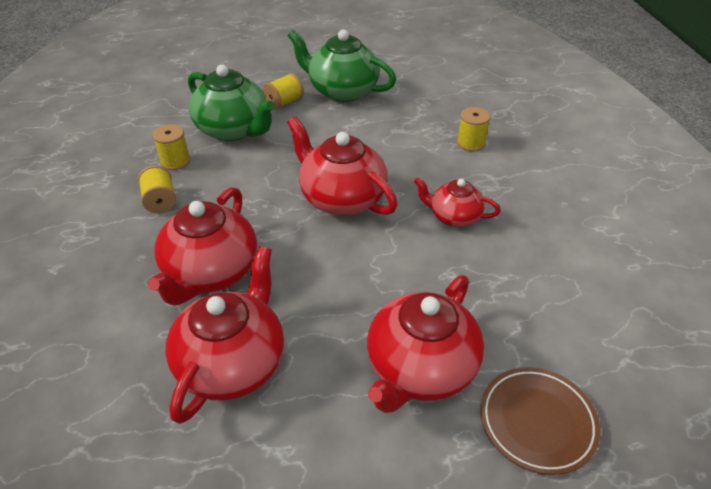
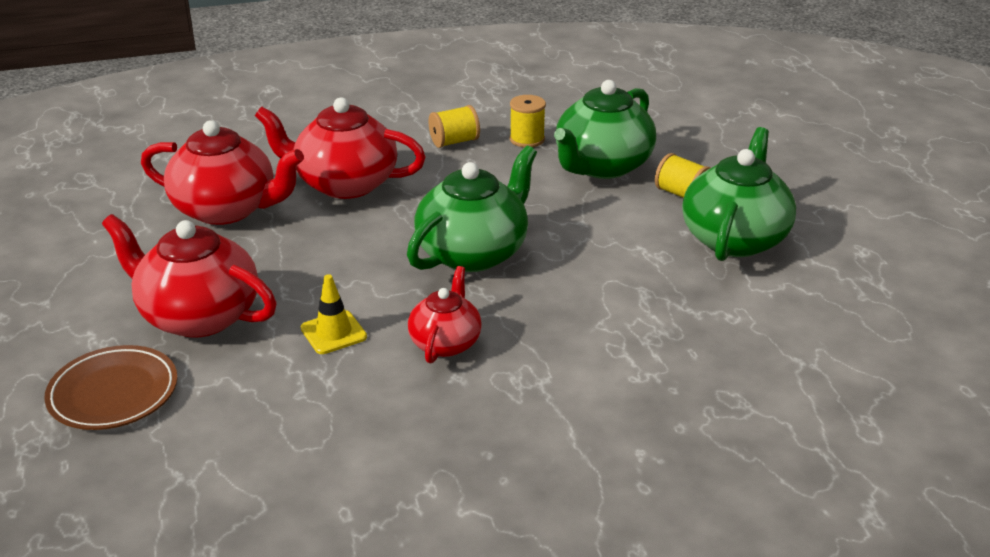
camera: 85 degrees right, 10 degrees down
(341, 198) = (474, 252): red teapot -> green teapot
(443, 276) = (333, 333): none -> yellow traffic cone
(471, 143) = (629, 363): yellow spool -> none

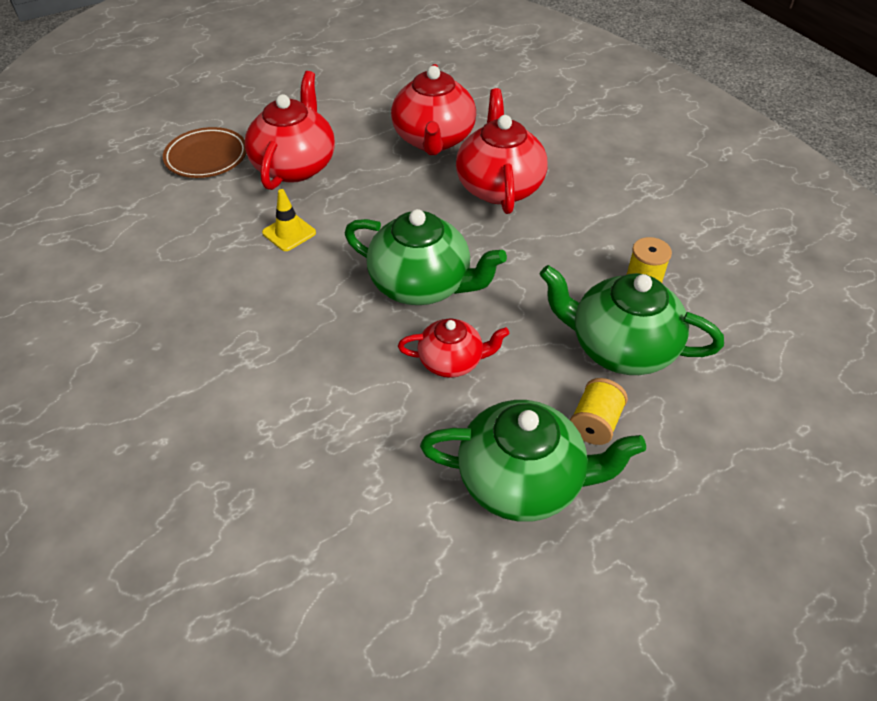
camera: 75 degrees right, 15 degrees up
(445, 342) = (289, 295): red teapot -> red teapot (452, 361)
(454, 142) = (608, 233): yellow spool -> none

